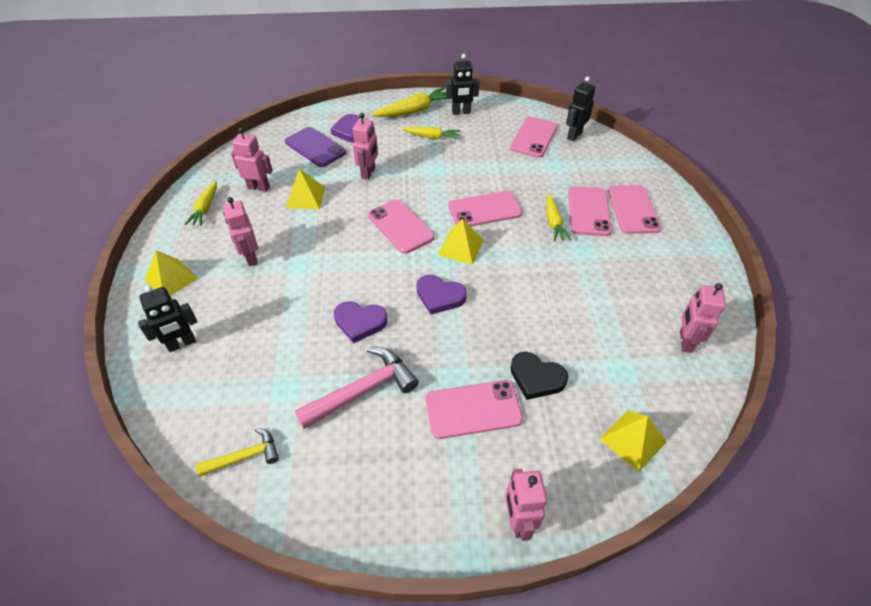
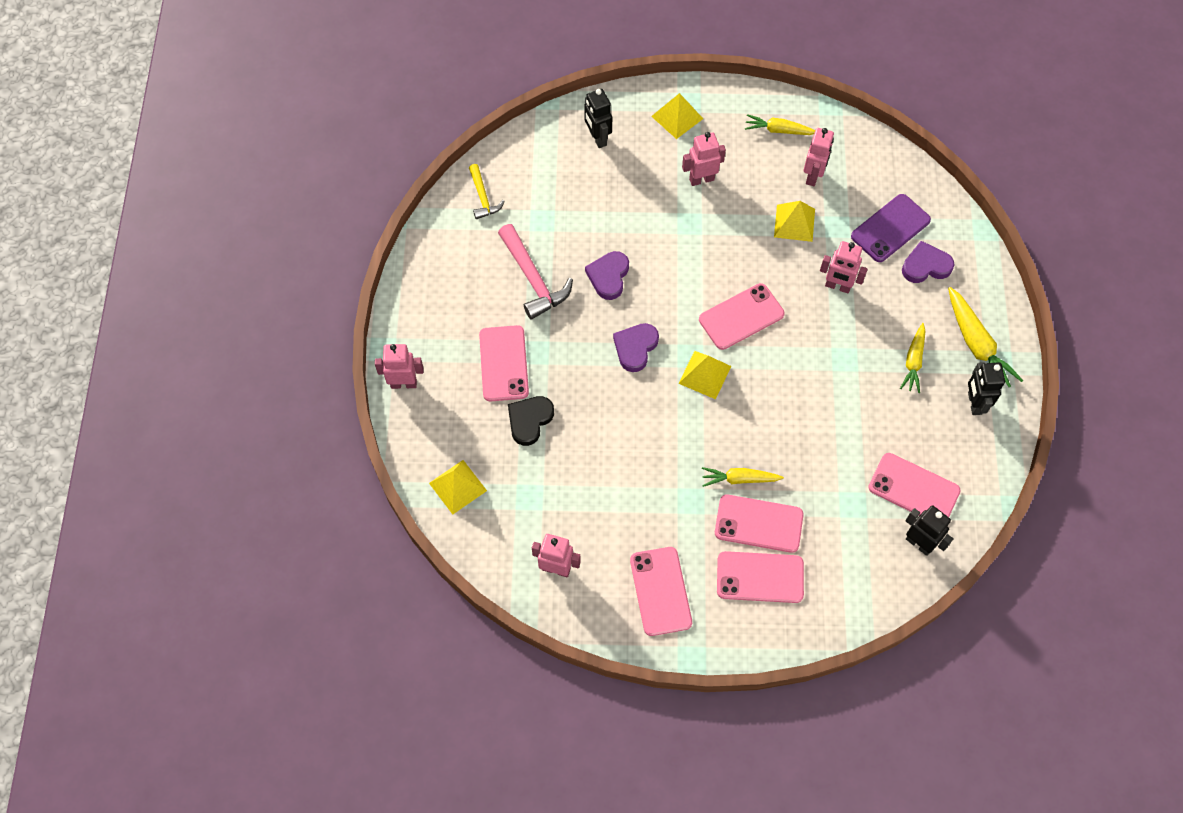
camera: 95 degrees right, 15 degrees up
(484, 210) = (766, 407): pink phone -> pink phone (661, 591)

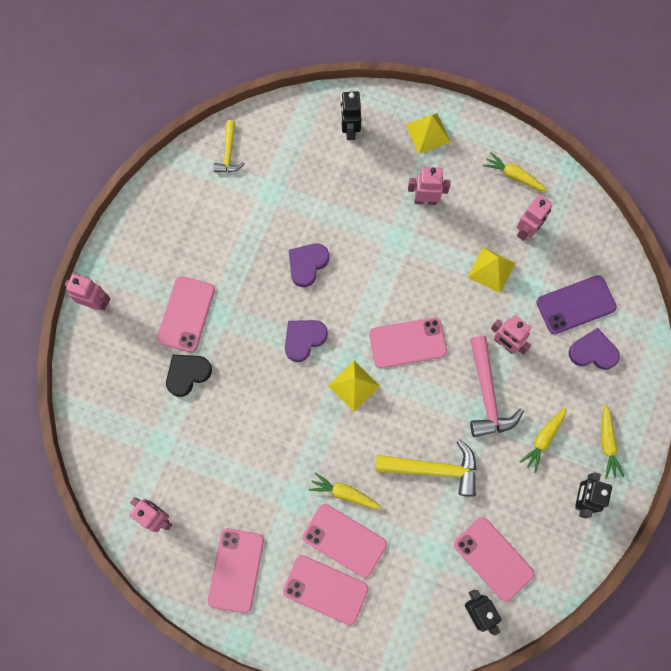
camera: 20 degrees right, 10 degrees up
(457, 487) = (104, 412): yellow pyramid -> none
(533, 279) = (242, 244): pink hammer -> pink hammer (487, 395)
(819, 425) = (434, 469): none -> yellow hammer
(976, 345) = (607, 443): yellow carrot -> yellow carrot, size x0.64

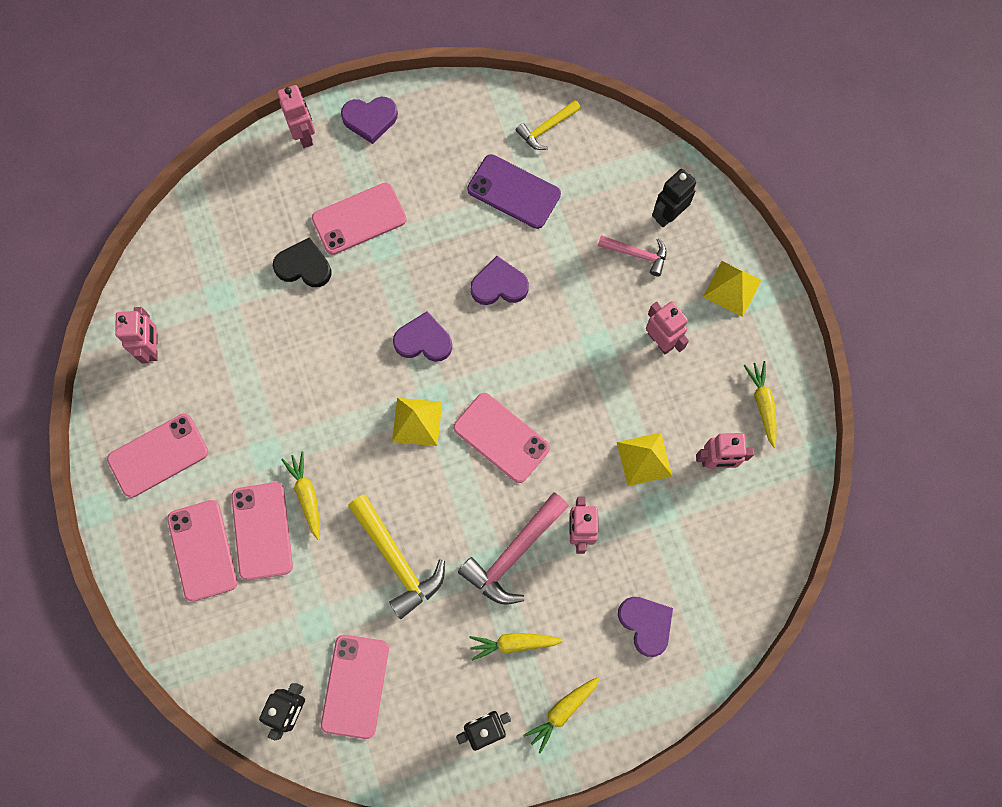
camera: 50 degrees right, 0 degrees up
(123, 253) = (370, 119): none -> purple heart
(359, 168) = (637, 254): none -> pink hammer
(575, 304) = (680, 569): purple phone -> purple phone (514, 192)

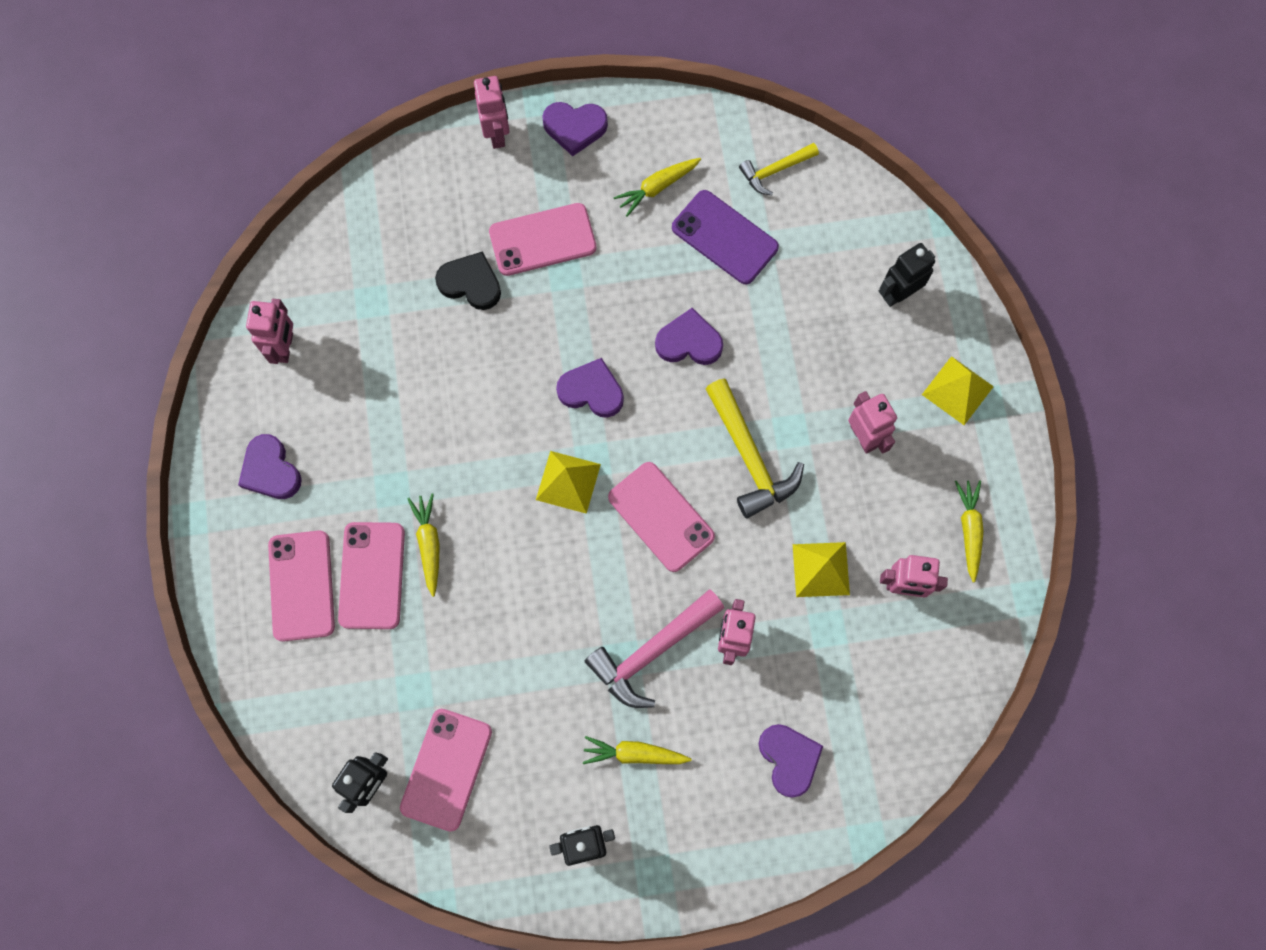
camera: 10 degrees right, 0 degrees up
(158, 455) = (270, 470): pink phone -> purple heart
(397, 560) = (518, 636): yellow hammer -> yellow hammer (750, 457)
(562, 711) = (676, 840): yellow carrot -> yellow carrot (657, 187)
(637, 254) = (854, 333): pink hammer -> none

